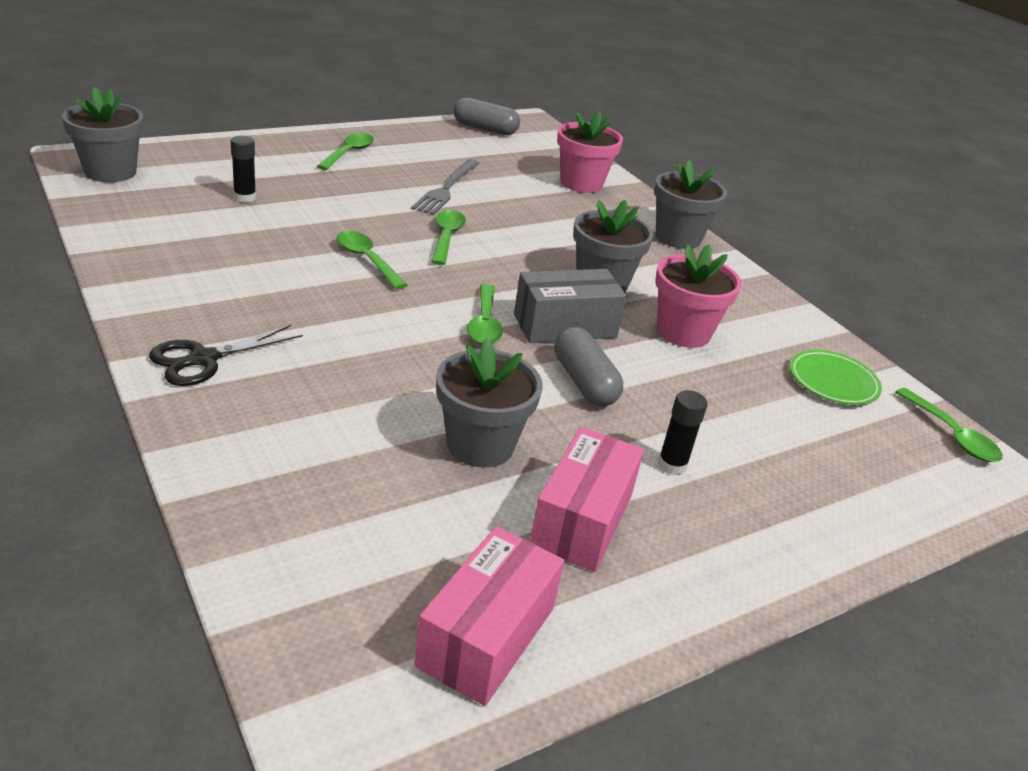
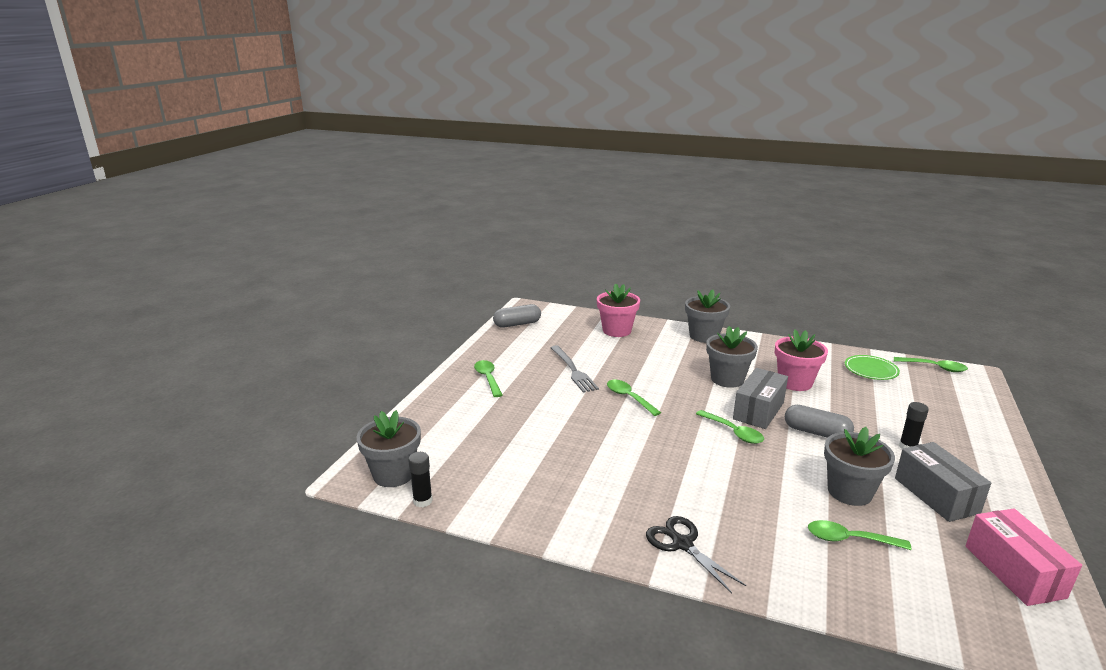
camera: 35 degrees left, 10 degrees down
(204, 359) = (682, 544): black scissors -> black scissors turned 135 degrees clockwise
(245, 197) = (498, 440): black glue stick -> black glue stick (422, 501)
(366, 260) = (626, 435): green spoon -> green spoon (849, 539)
(582, 520) = (936, 495): pink box -> grey box

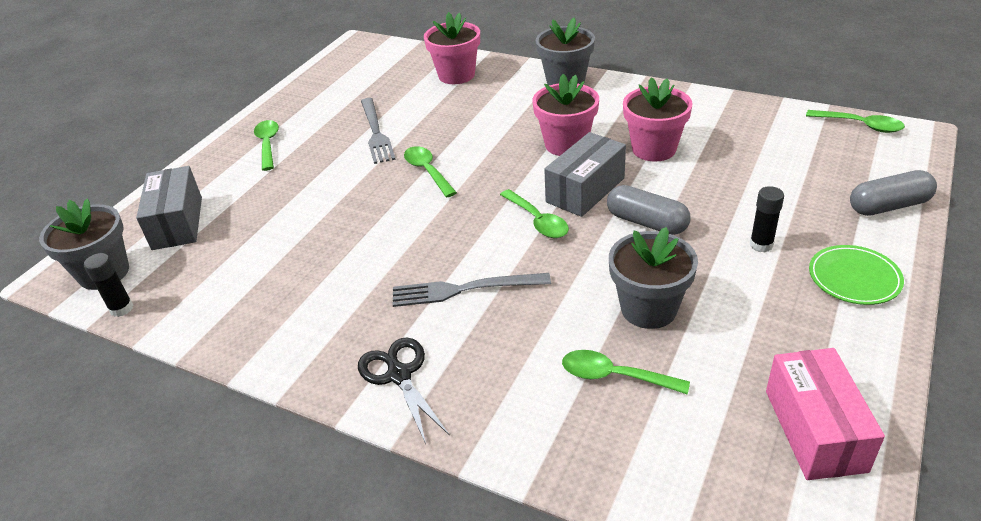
camera: 10 degrees right, 15 degrees up
(517, 324) = (336, 68): grey capsule -> grey capsule (889, 206)
(702, 481) = (465, 289): none -> grey fork
(727, 379) = (566, 144): grey flower pot -> pink flower pot
(871, 370) = (767, 130): green plate -> green plate (854, 278)
(936, 495) = (764, 316): grey box -> grey box (177, 223)

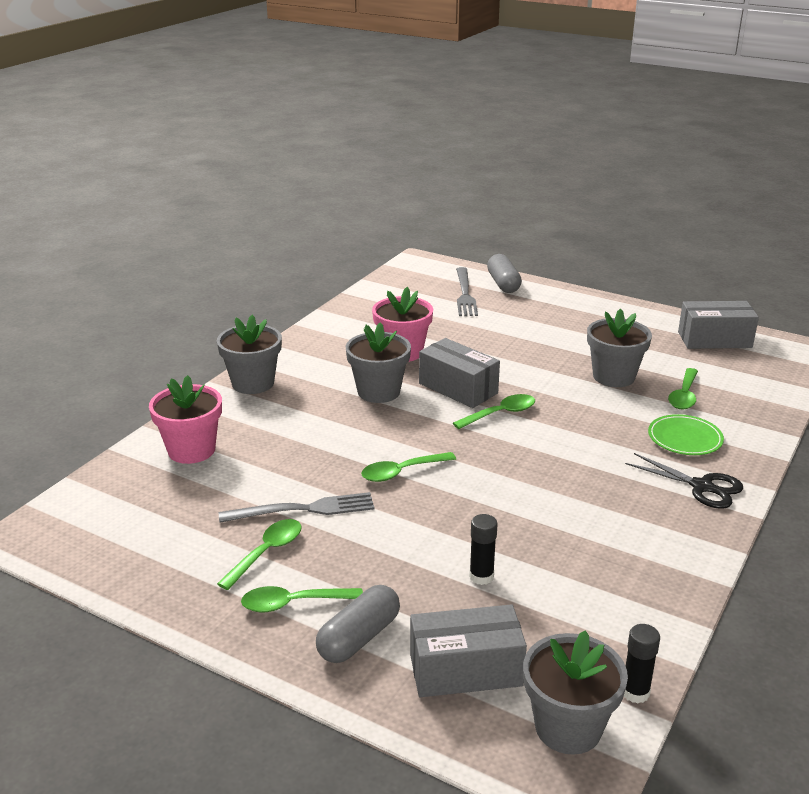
camera: 90 degrees left, 10 degrees down
(399, 375) = (701, 487): black scissors -> black scissors turned 120 degrees counterclockwise
(465, 289) = (594, 453): grey fork -> grey fork (465, 294)
(566, 144) = (378, 392): pink flower pot -> grey flower pot
(646, 222) = (510, 366): grey capsule -> grey capsule (359, 638)
(761, 245) = (542, 329): black glue stick -> black glue stick (481, 576)
(815, 430) = (714, 340): pink box -> grey box
(854, 278) = (579, 307): green plate -> green plate (685, 438)
(860, 125) = (398, 274): green spoon -> green spoon (266, 552)

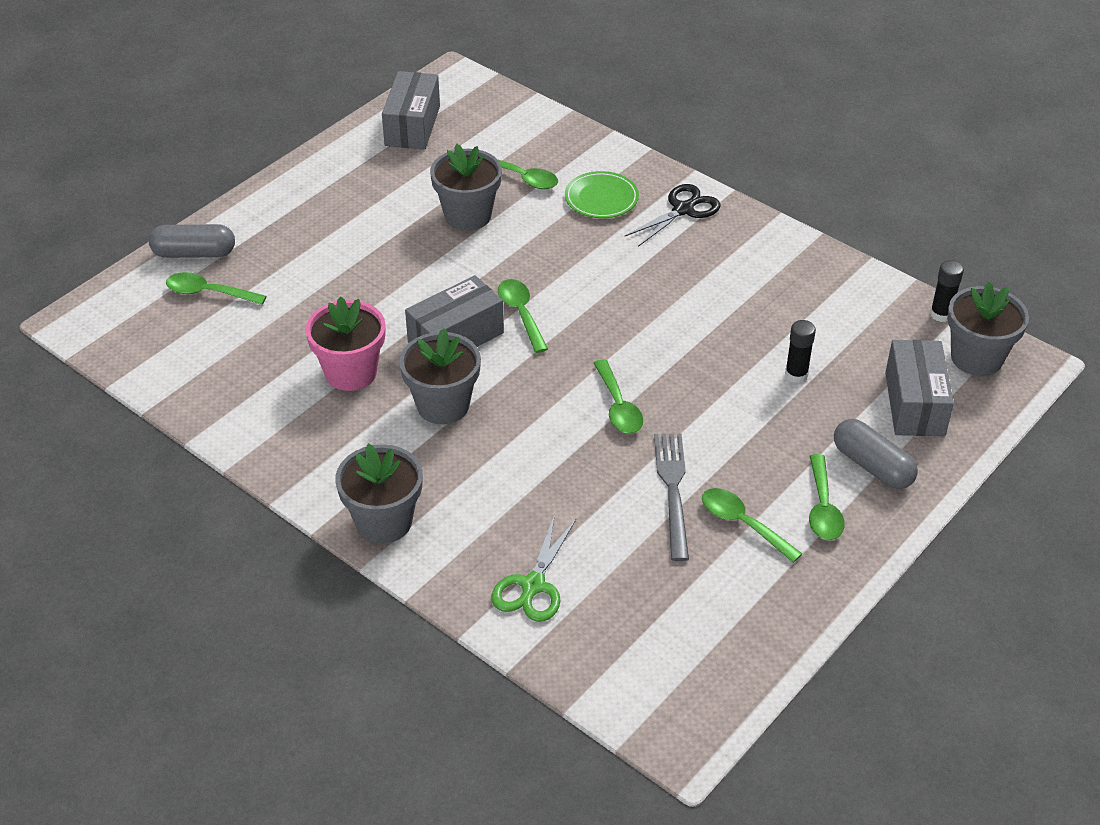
camera: 80 degrees left, 15 degrees up
(191, 450) = (533, 585): pink flower pot -> green scissors
(465, 294) = (208, 293): grey fork -> green spoon

